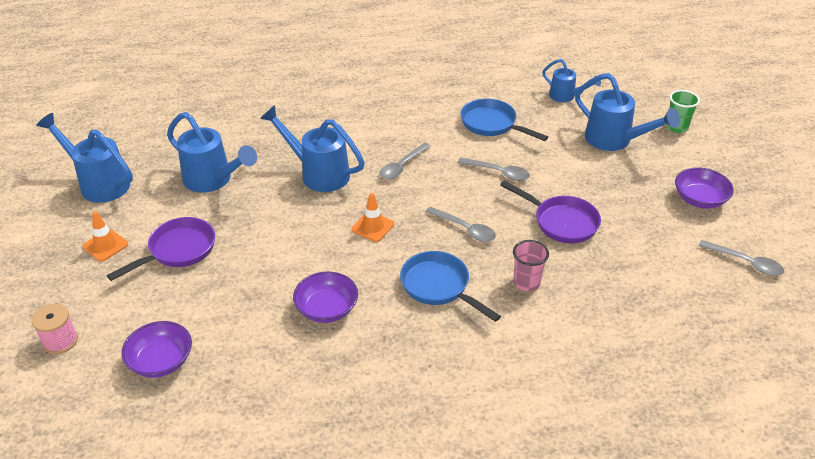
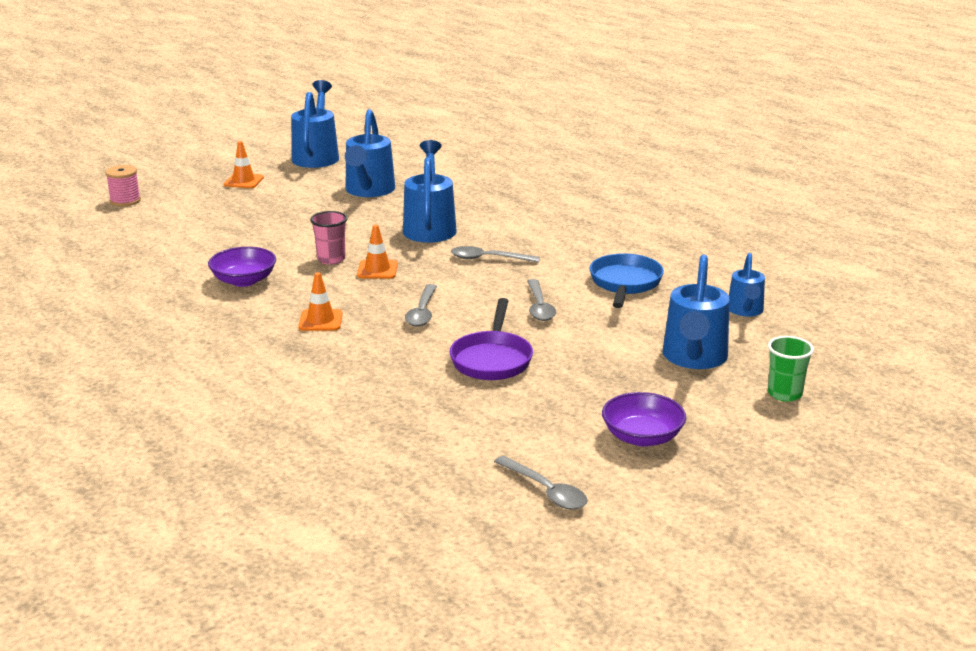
camera: 60 degrees right, 15 degrees down
(161, 361) = (130, 238): purple bowl -> none
(178, 250) = (263, 206): purple pan -> none
(439, 287) = (320, 321): blue pan -> orange traffic cone
(526, 282) = (369, 362): pink cup -> pink cup (331, 259)
(746, 263) = (546, 491): grey spoon -> grey spoon turned 45 degrees counterclockwise

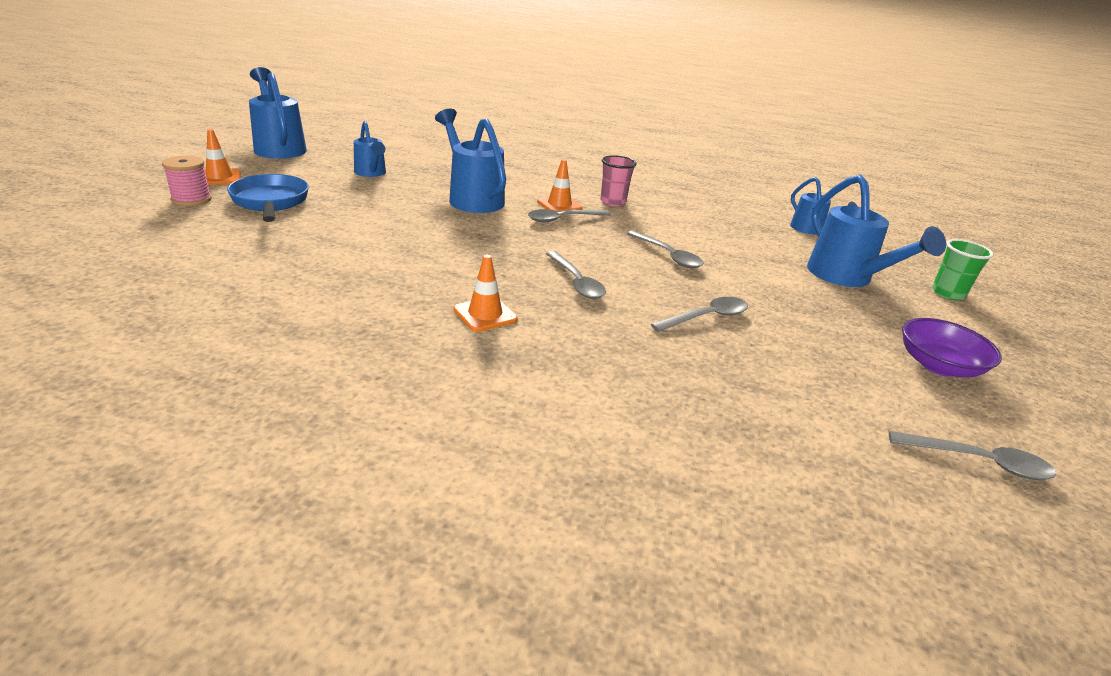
camera: 35 degrees left, 5 degrees up
(125, 201) = (75, 214): pink spool -> pink spool (191, 199)
(244, 280) = (337, 284): purple bowl -> none
(331, 259) = (413, 243): pink cup -> pink cup (613, 202)
(368, 191) = (371, 173): blue watering can -> blue watering can, size x0.60
(377, 270) = (475, 246): orange traffic cone -> orange traffic cone (559, 205)
(492, 359) = (706, 317): purple pan -> grey spoon
(625, 283) = (699, 223): blue pan -> blue pan (270, 202)

